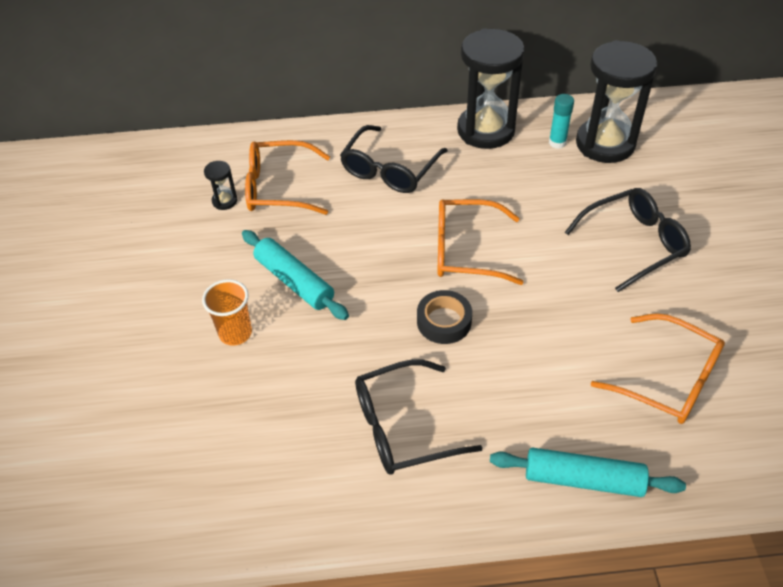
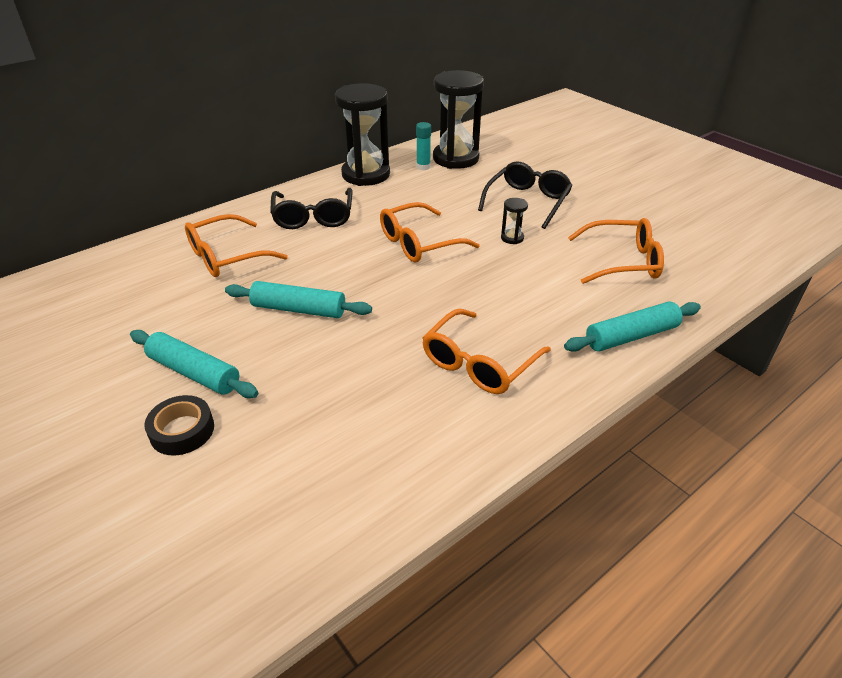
camera: 35 degrees left, 10 degrees down
(168, 309) = (194, 372): none -> turquoise rolling pin
(224, 201) = (183, 281): black hourglass -> black hourglass (512, 238)
(235, 333) = (277, 363): orange cup -> none
(403, 427) = (479, 363): black glasses -> orange glasses
(444, 321) = (444, 288): black tape -> black tape (182, 430)

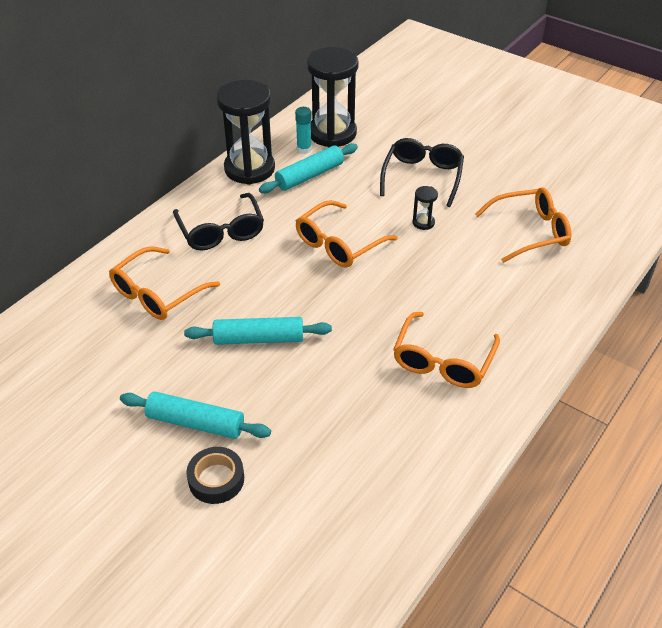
camera: 15 degrees left, 5 degrees up
(631, 336) = (560, 309): turquoise rolling pin -> turquoise rolling pin (309, 176)

